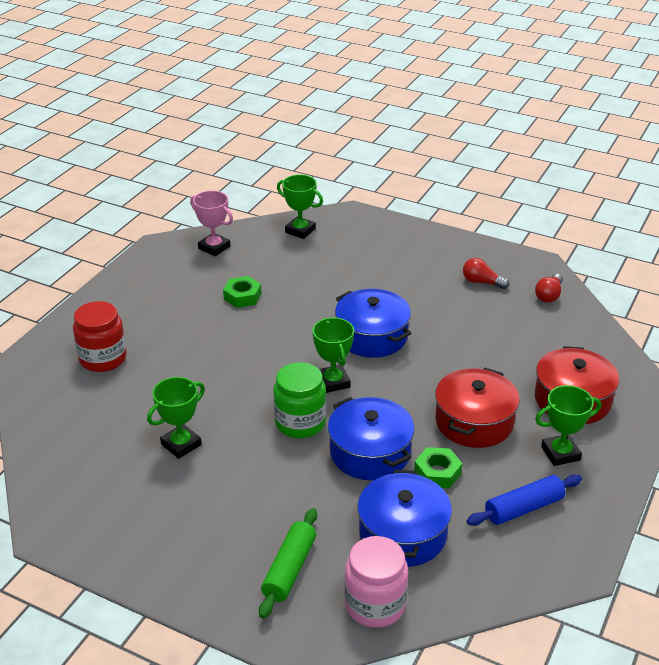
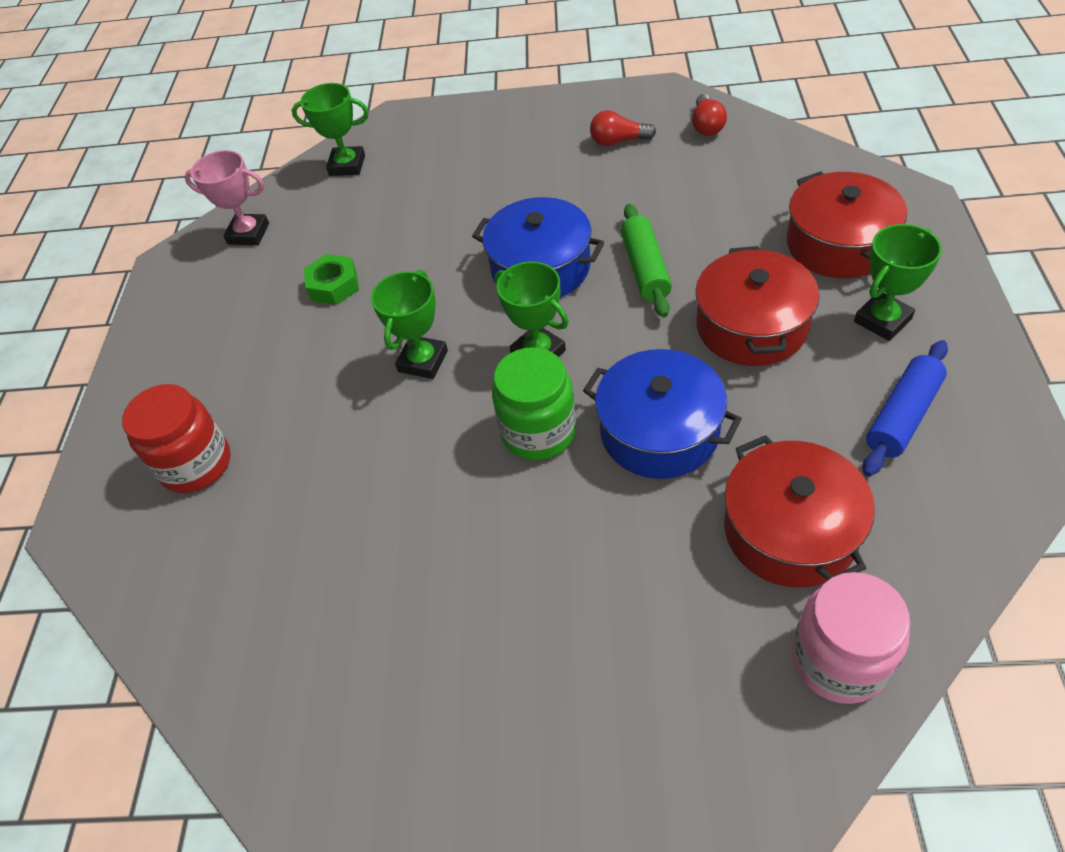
camera: 20 degrees left, 15 degrees up
(181, 444) = (399, 545): green trophy -> green trophy (423, 361)
(289, 569) = (687, 667): green rolling pin -> green rolling pin (645, 269)
(402, 534) = (790, 530): blue pot -> red pot
(437, 473) = (763, 418): green nut -> none

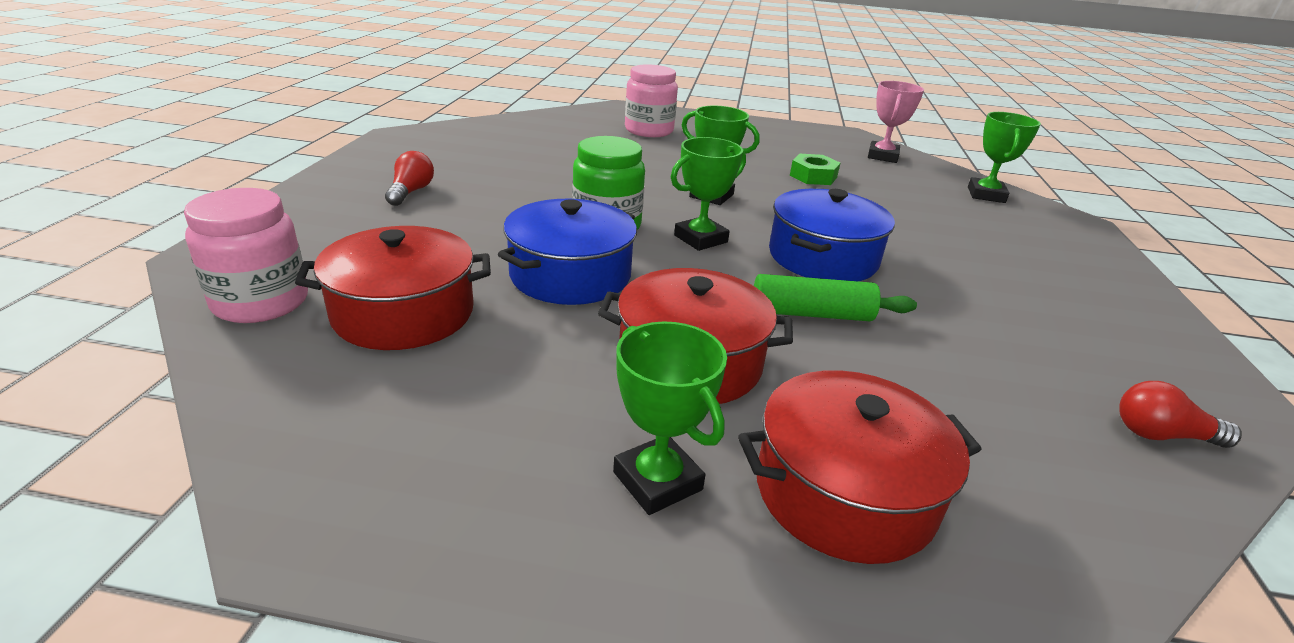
camera: 90 degrees right, 20 degrees down
(196, 464) = (649, 130): red jar -> pink jar
(618, 141) = (1083, 345): red light bulb -> red light bulb (411, 192)
(902, 416) = (478, 436): blue rolling pin -> none

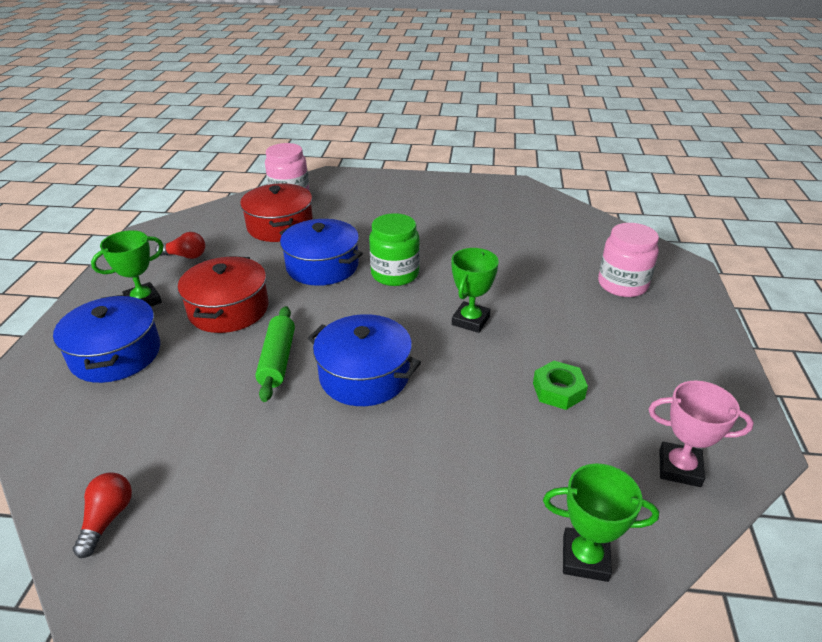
camera: 90 degrees right, 5 degrees up
(411, 192) = (422, 204): red light bulb -> red light bulb (185, 256)
(700, 239) = (384, 314): green trophy -> none
(844, 492) = (116, 354): red pot -> blue pot

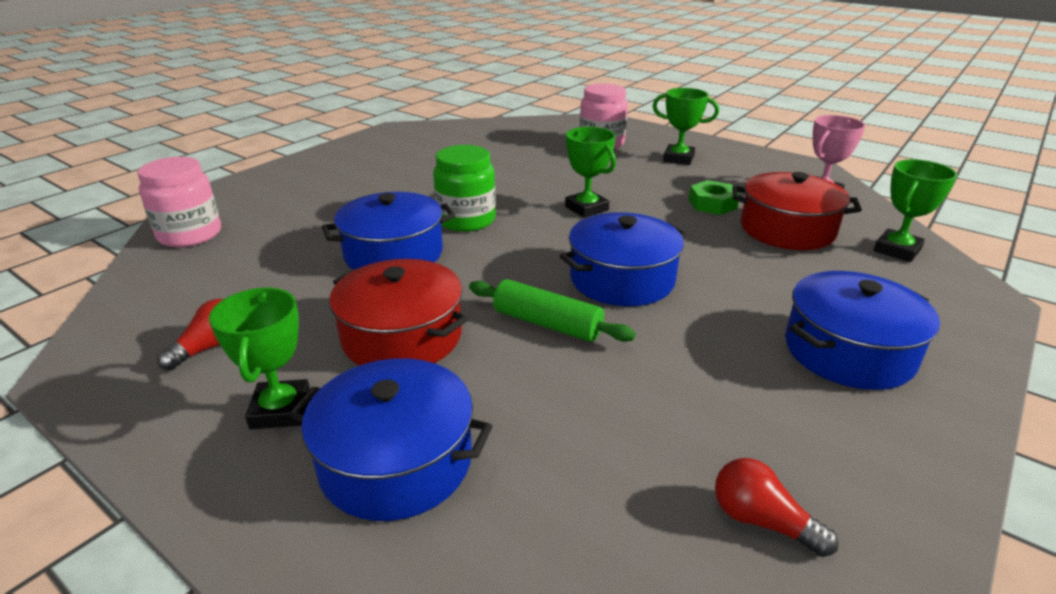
camera: 60 degrees left, 5 degrees down
(280, 226) = (258, 258): red pot -> red pot (787, 229)
(337, 539) = (848, 351): none -> blue pot
(647, 340) = (678, 158): none -> green trophy

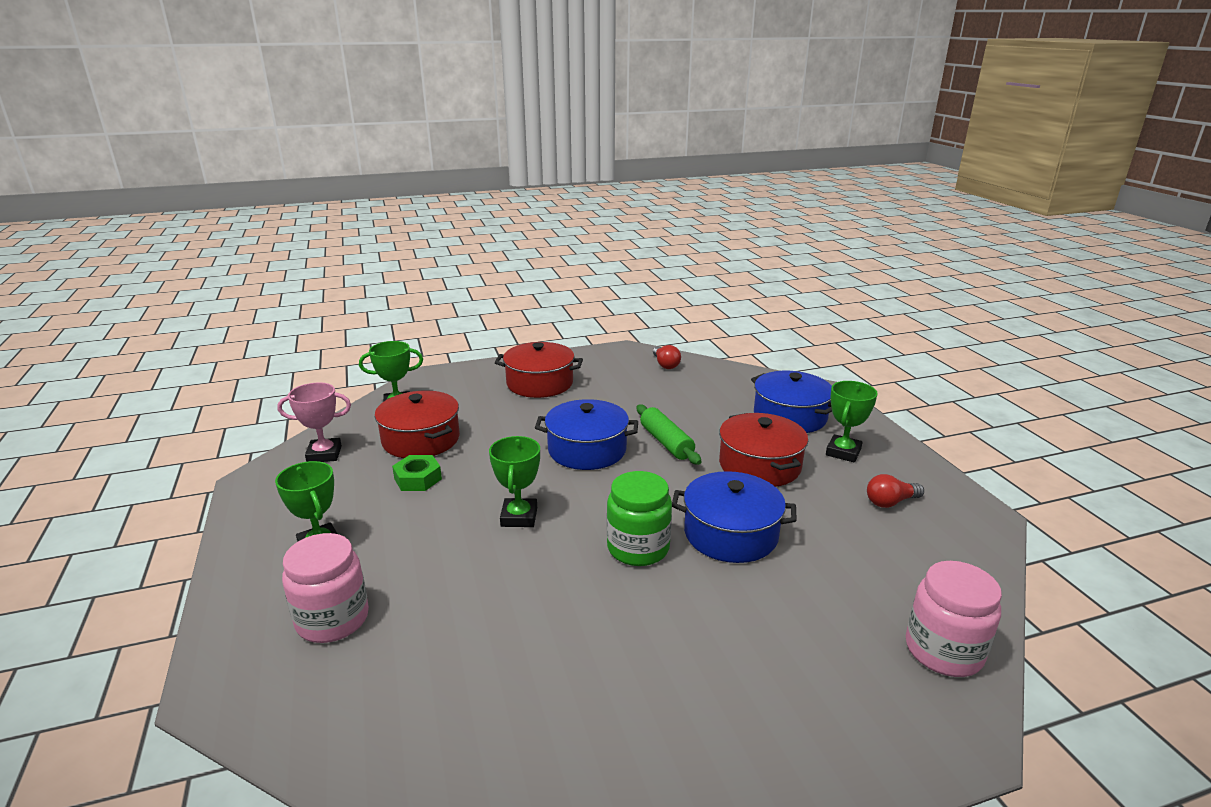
camera: 145 degrees left, 5 degrees down
(848, 351) = (540, 383): blue pot -> red pot

